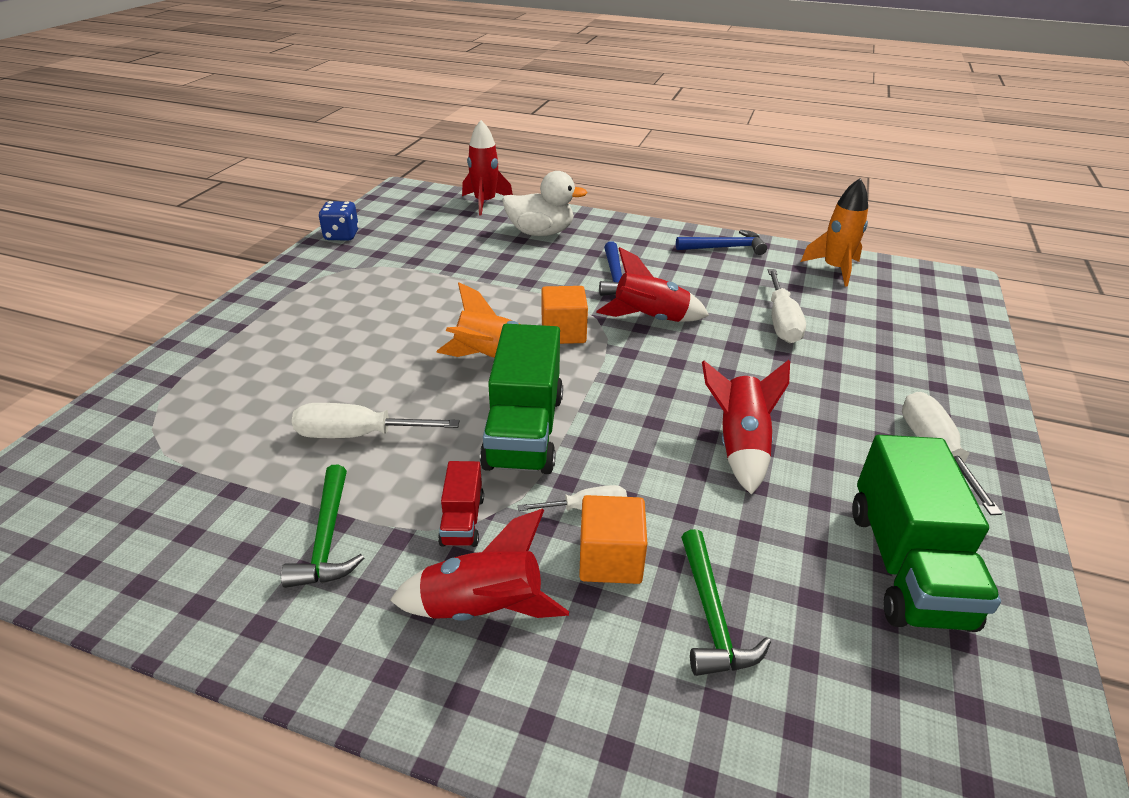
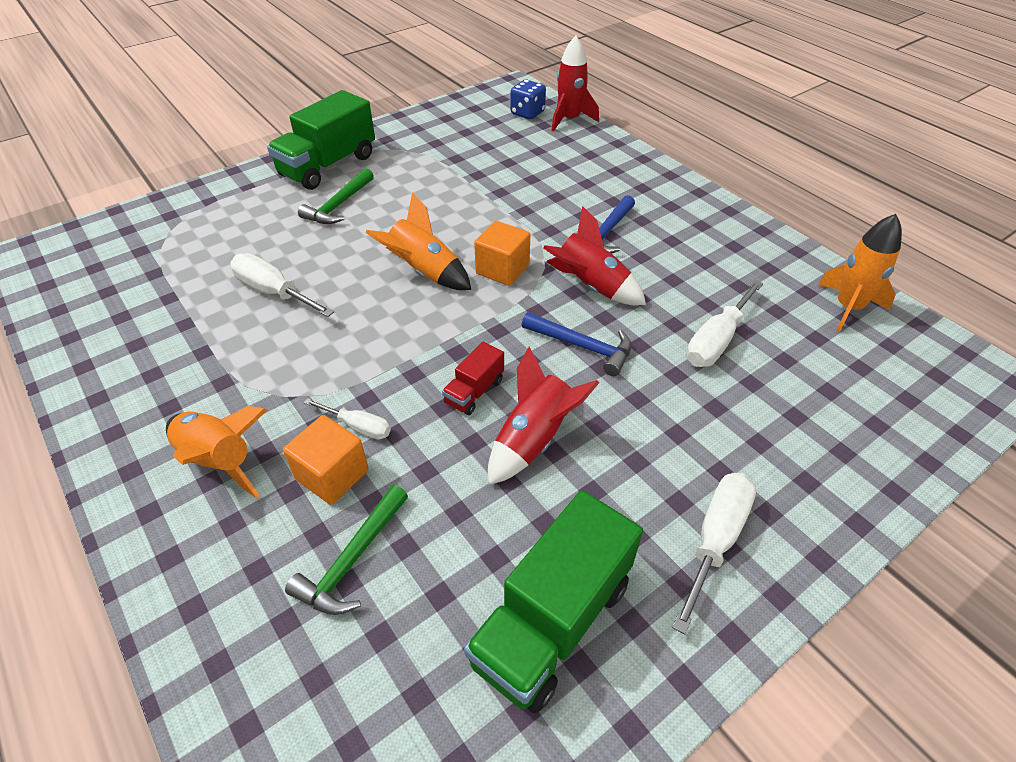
camera: 35 degrees right, 10 degrees up
(327, 538) = (185, 359): green hammer -> green hammer (339, 205)
(341, 235) = (425, 117): blue dice -> blue dice (527, 113)
(462, 520) = (271, 390): red truck -> red truck (474, 391)
(483, 608) = (219, 460): red rocket -> orange rocket
(524, 431) = (382, 342): green truck -> green truck (328, 165)
(540, 233) = (586, 165): white duck -> none
(724, 248) = (750, 240): blue hammer -> blue hammer (582, 346)

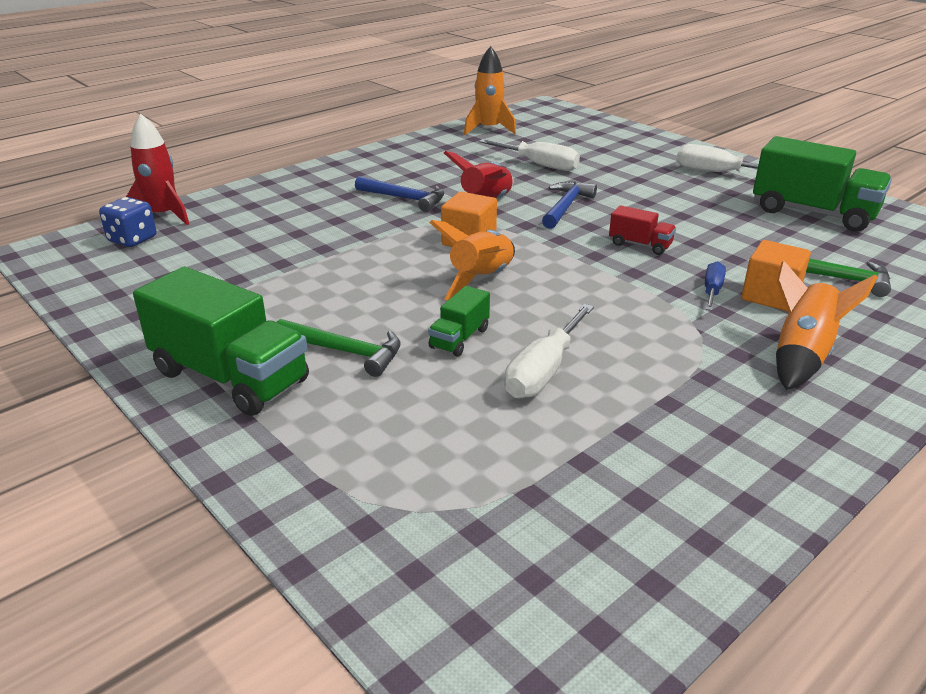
camera: 95 degrees left, 15 degrees down
(335, 255) = (459, 338): none -> green truck
(358, 427) = (712, 291): white screwdriver -> blue screwdriver
(534, 439) = (675, 221): red rocket -> none

